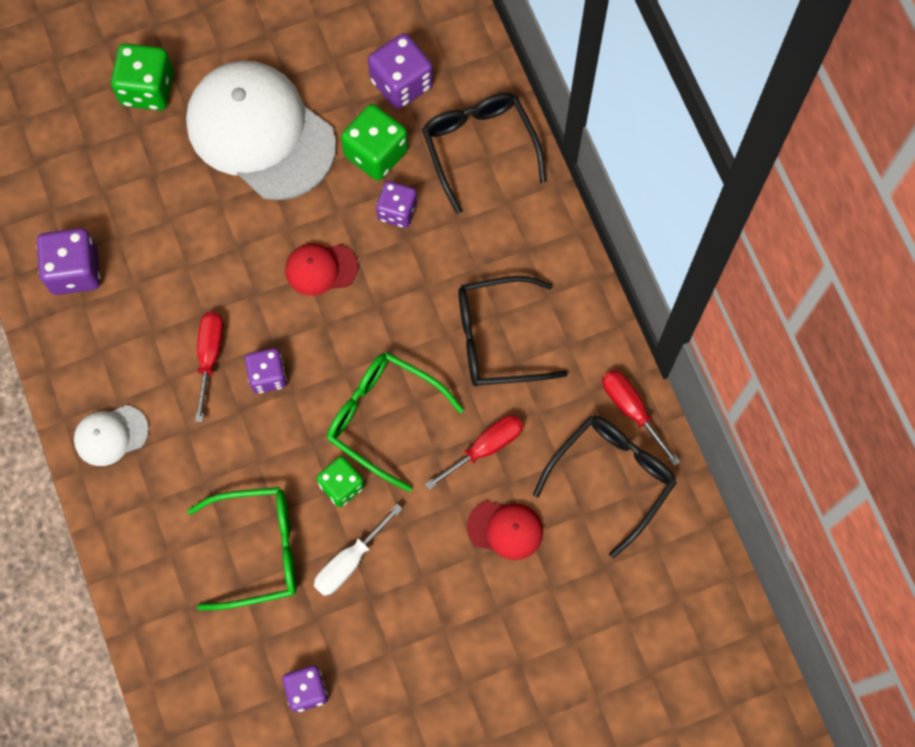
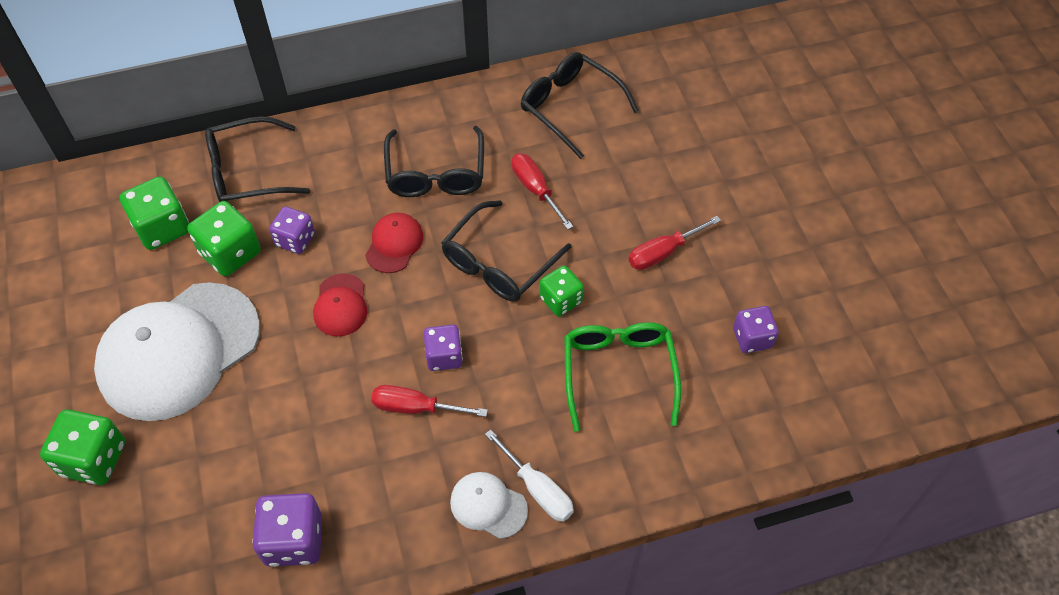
camera: 85 degrees left, 15 degrees down
(111, 435) = (488, 506): white cap -> white cap turned 135 degrees clockwise
(349, 561) = (633, 298): white screwdriver -> white screwdriver (537, 489)
(384, 418) = (499, 263): green glasses -> black glasses
(401, 83) = (162, 228): purple dice -> green dice
(505, 529) = (610, 181): red cap -> red cap (394, 244)
(631, 410) = (513, 89): red screwdriver -> red screwdriver (663, 252)

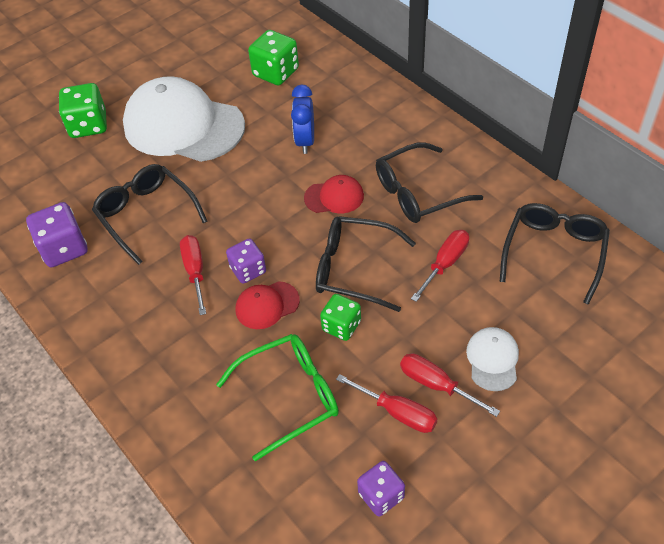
camera: 70 degrees right, 5 degrees down
(230, 253) = (274, 114): green dice -> none
(248, 172) = (348, 91): black glasses -> black glasses (147, 215)
(295, 240) = (305, 141): purple dice -> blue clock
(341, 305) = (262, 190): red cap -> red cap (267, 305)
(488, 506) = (129, 352): white cap -> white cap (492, 360)
(537, 489) = (155, 379): white screwdriver -> none
(677, 293) = (397, 412): none -> red screwdriver

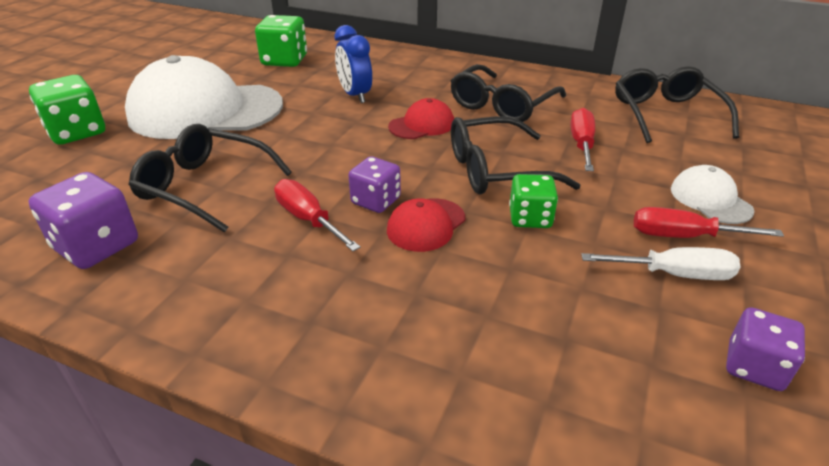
camera: 30 degrees left, 15 degrees down
(289, 396) = (535, 303): green glasses -> none
(397, 412) = (673, 274): red screwdriver -> white screwdriver

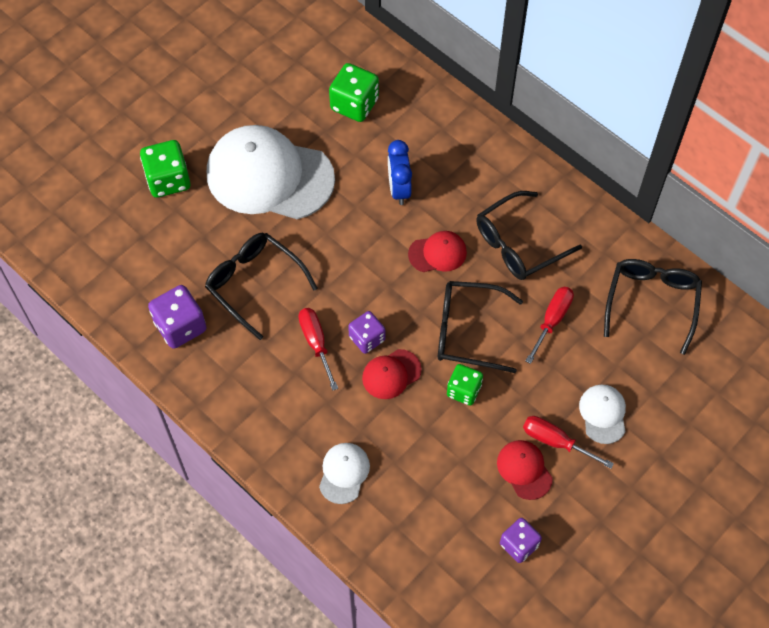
camera: 20 degrees right, 25 degrees up
(415, 352) = (344, 473): none -> white cap
(673, 274) = (524, 470): white screwdriver -> red cap

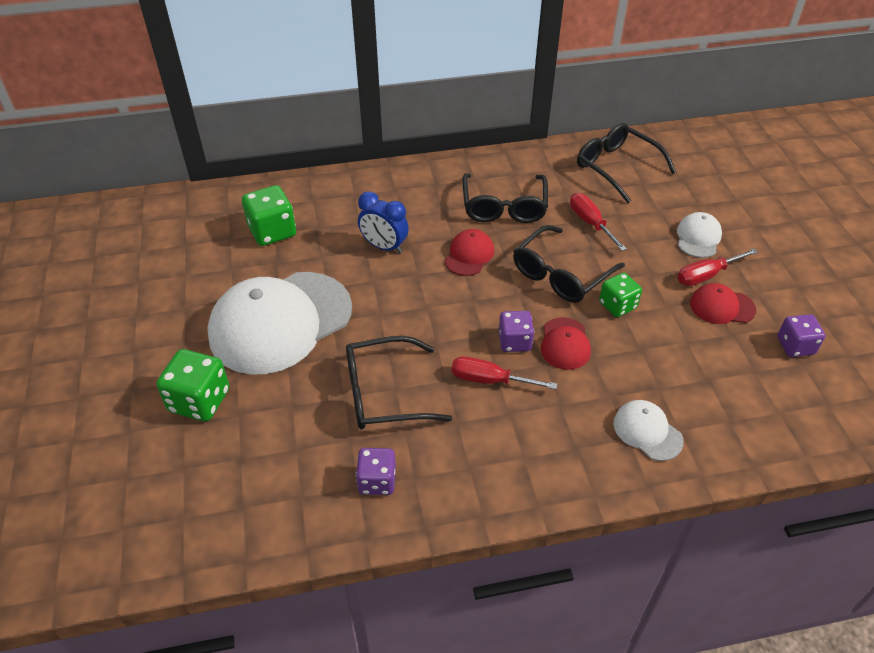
camera: 55 degrees left, 15 degrees down
(180, 326) = (377, 481): purple dice -> purple dice, size x0.67
(603, 414) = (698, 237): white cap -> white cap turned 75 degrees clockwise

